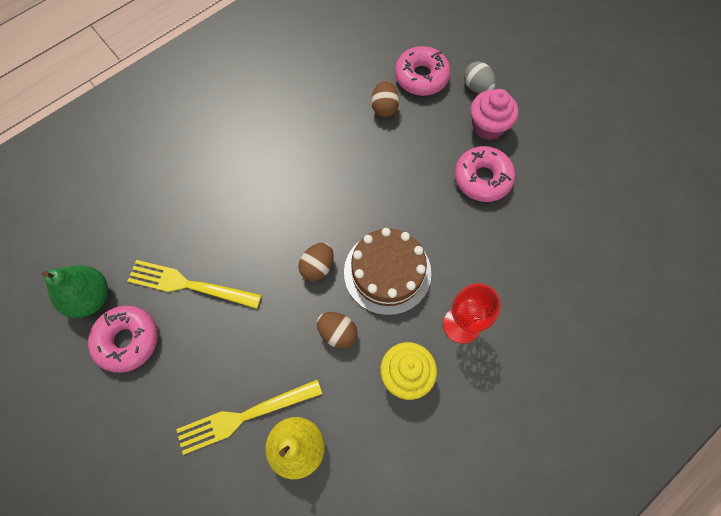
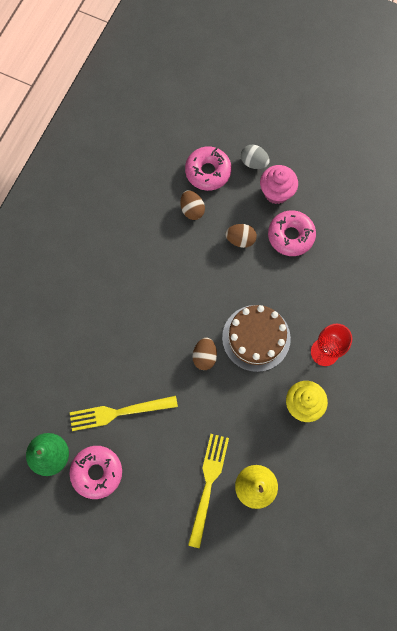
camera: 25 degrees left, 5 degrees up
(244, 416) = (208, 484): yellow fork -> yellow fork turned 150 degrees clockwise
(337, 333) = (242, 397): brown egg -> brown egg (240, 239)

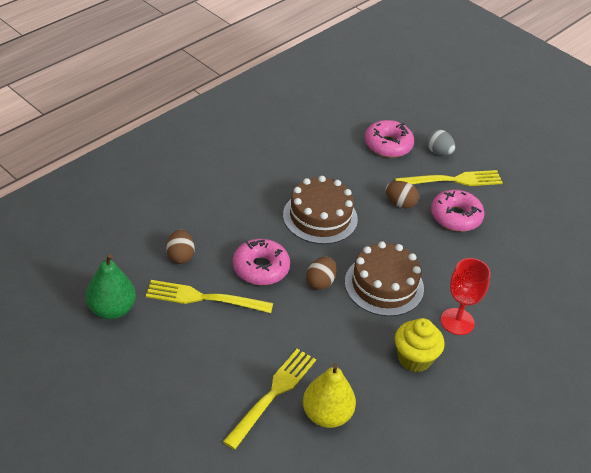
camera: 15 degrees right, 30 degrees down
(97, 472) = (153, 340): pink donut -> pink donut (260, 268)
(179, 283) = (320, 217): none -> brown cake
(192, 210) = (359, 167): brown egg -> brown egg (180, 256)
(276, 192) = (453, 180): pink cupcake -> yellow fork

